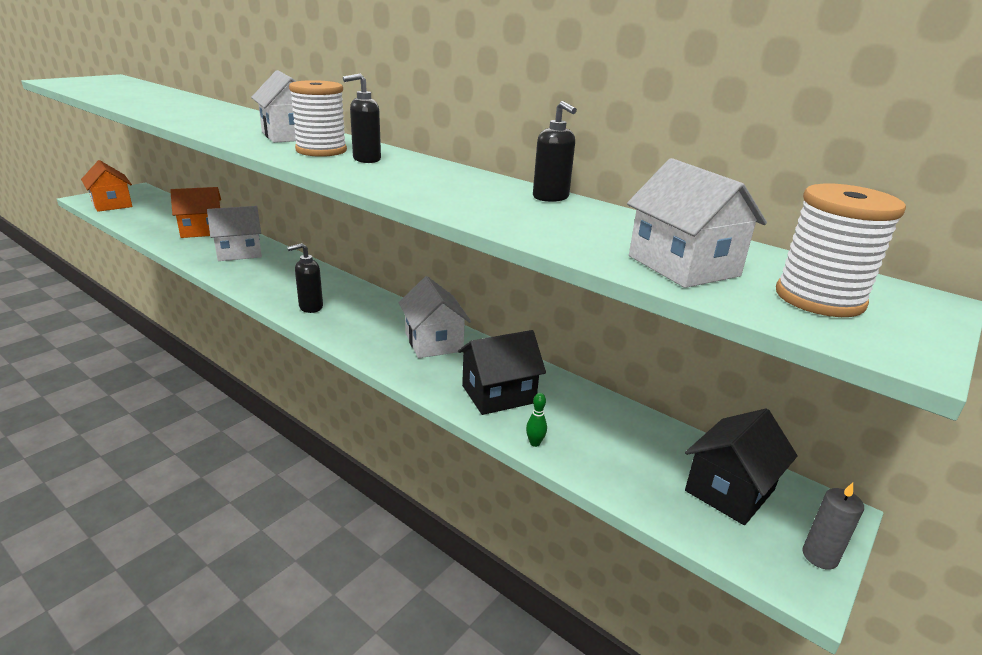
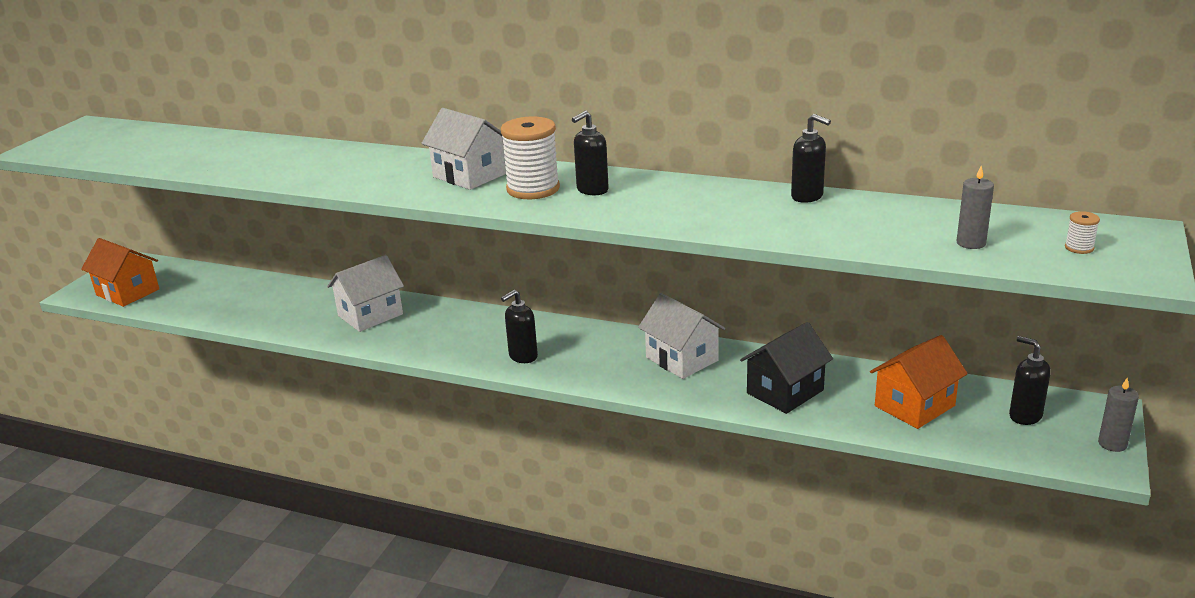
camera: 15 degrees left, 0 degrees up
(202, 230) = (291, 299): orange house -> orange house (914, 406)
(535, 443) = (850, 424): green bowling pin -> none
(683, 266) = (971, 243): white house -> grey candle
(729, 490) = (1025, 416): black house -> black soap dispenser
(819, 298) = (1079, 248): white spool -> white spool, size x0.43

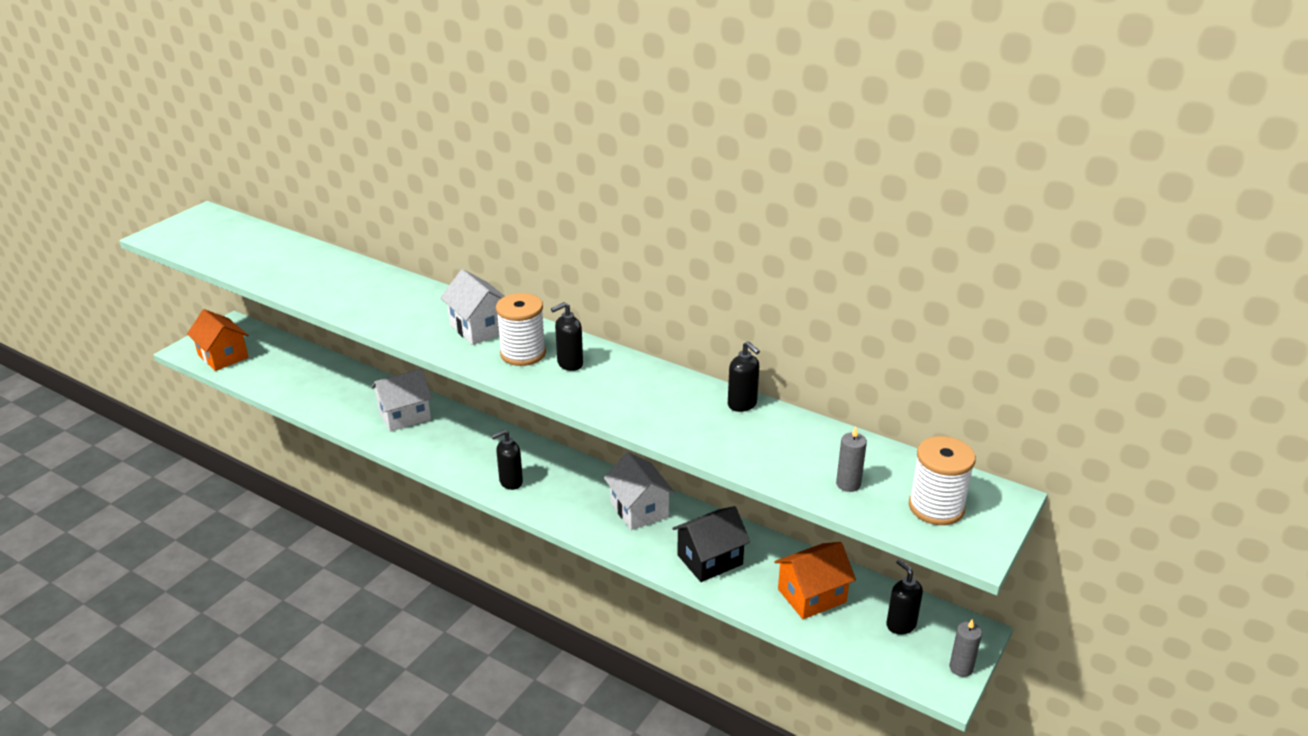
camera: 10 degrees right, 5 degrees up
(1079, 248) = (936, 507): white spool -> white spool, size x2.31

